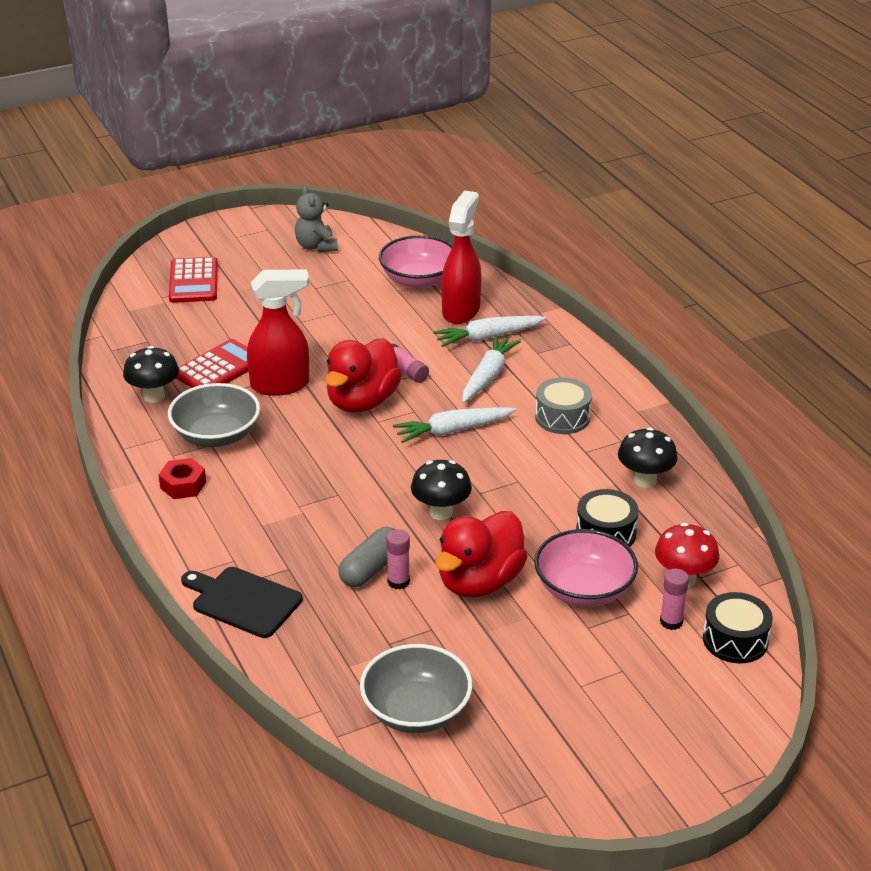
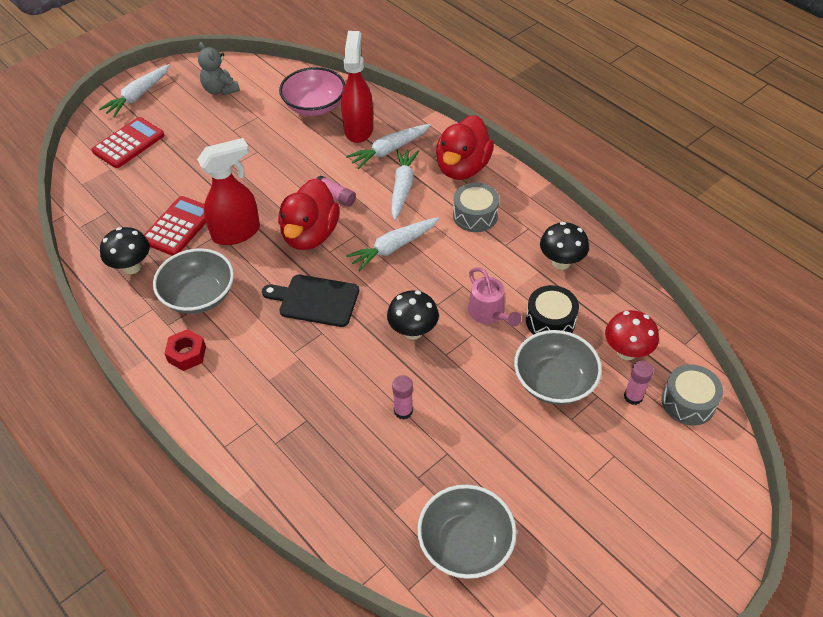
camera: 15 degrees left, 15 degrees up
(194, 281) = (128, 143): red calculator -> red calculator turned 120 degrees counterclockwise
(221, 238) = (138, 96): none -> white carrot
(243, 601) = (279, 465): black cutting board -> black cutting board (315, 300)
(371, 568) = (376, 403): grey capsule -> none
(479, 582) = (469, 395): red duck -> red duck (462, 167)
(537, 512) = (489, 313): none -> pink watering can
(584, 589) = (554, 381): pink bowl -> grey bowl
(735, 640) = (688, 402): black drum -> grey drum

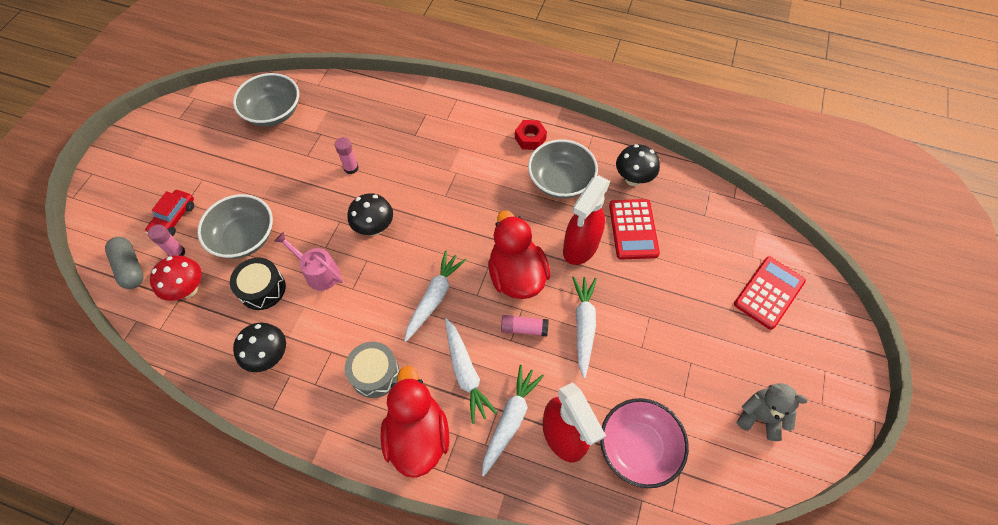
camera: 150 degrees right, 10 degrees up
(128, 143) = (768, 292): red calculator -> red calculator turned 150 degrees counterclockwise
(138, 96) = (830, 359): white carrot -> white carrot (583, 326)
(315, 300) = (468, 218): black cutting board -> none
(631, 440) = (174, 218): none -> red car
(688, 402) = (130, 268): grey drum -> grey capsule

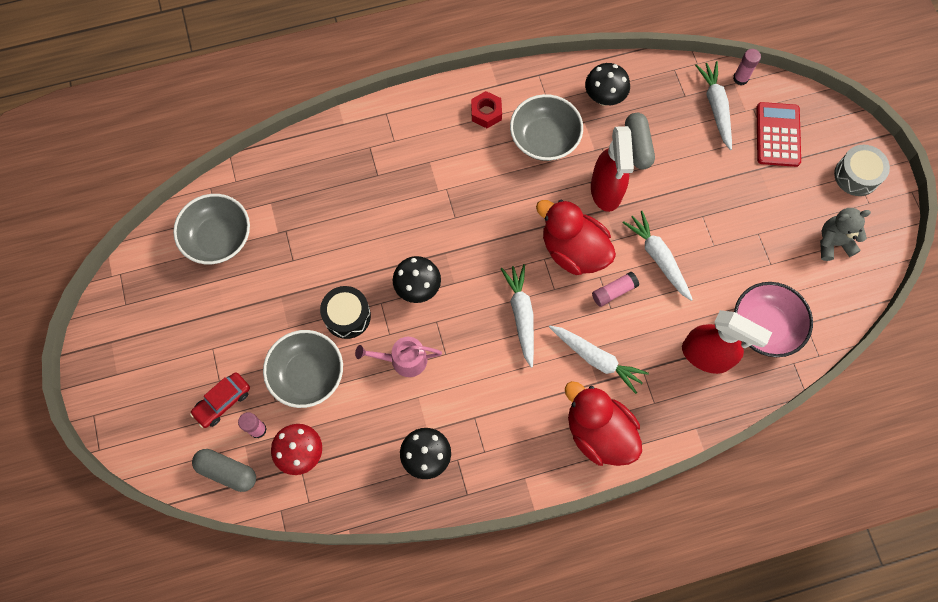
camera: 35 degrees left, 10 degrees up
(174, 218) = (223, 402): red car -> red car turned 60 degrees clockwise
(262, 289) = (367, 407): black drum -> black drum (347, 316)
(351, 168) = (346, 246): pink glue stick -> pink glue stick (740, 78)
(375, 373) = (525, 409): grey drum -> grey drum (856, 175)
(510, 420) = (658, 371): white carrot -> white carrot (715, 107)
(633, 229) = (637, 146): red calculator -> grey capsule

